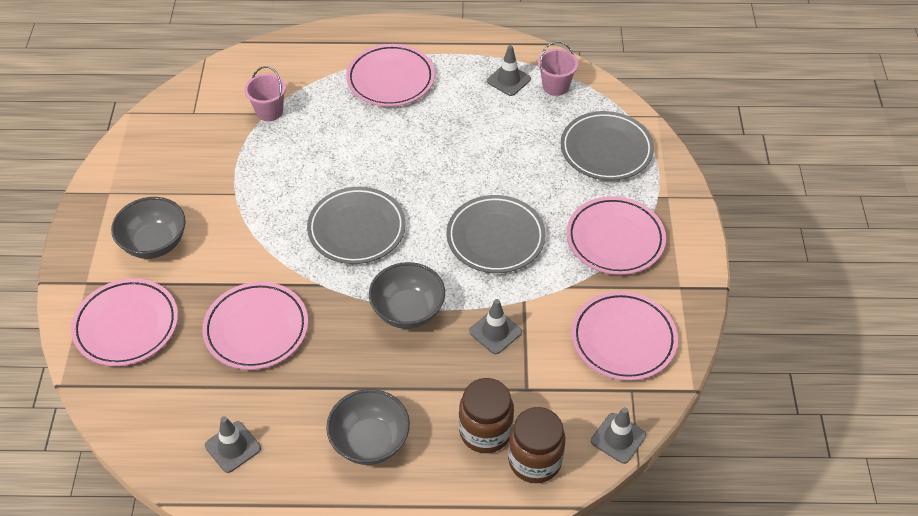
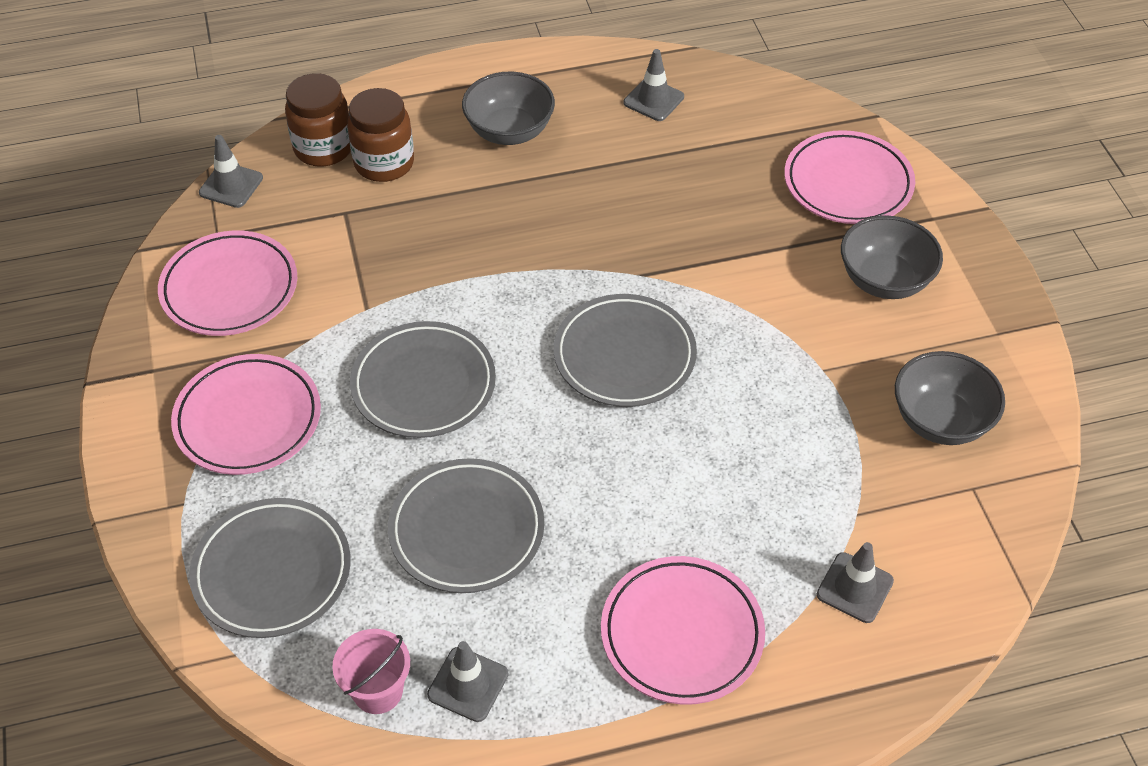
camera: 165 degrees right, 0 degrees up
(256, 329) = (692, 210): pink plate -> none
(269, 111) = (854, 518): pink bucket -> none
(408, 311) = (514, 267): grey bowl -> grey bowl (940, 420)
(490, 149) = (466, 530): none -> grey plate
(495, 332) = (396, 265): grey traffic cone -> grey traffic cone (854, 588)

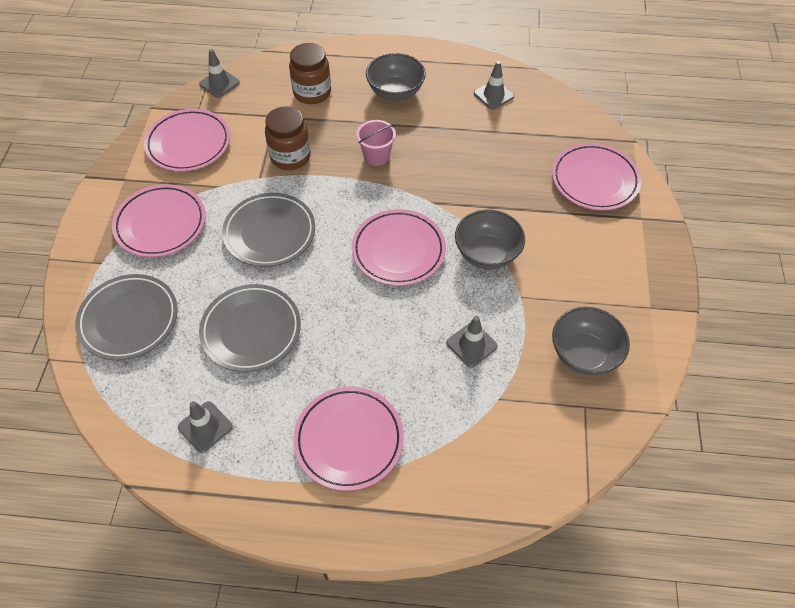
camera: 20 degrees right, 5 degrees up
(323, 148) = (282, 75): brown jar -> brown jar (290, 157)
(378, 691) = (152, 412): pink bucket -> pink bucket (376, 156)
(624, 356) = (398, 250): grey plate -> pink plate
(854, 588) = (474, 447): grey traffic cone -> grey traffic cone (471, 344)
(884, 280) = (589, 250): grey bowl -> grey bowl (487, 254)

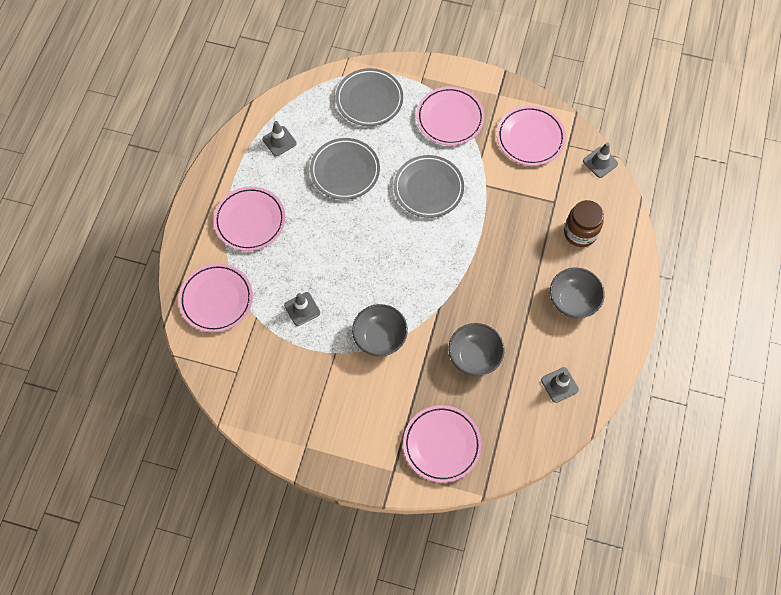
camera: 100 degrees right, 10 degrees up
(290, 157) = (505, 209): brown jar -> none
(376, 156) = (496, 273): pink bucket -> none
(398, 250) = (395, 274): pink plate -> pink plate (216, 299)
(584, 354) = (277, 384): grey bowl -> grey bowl (474, 356)

